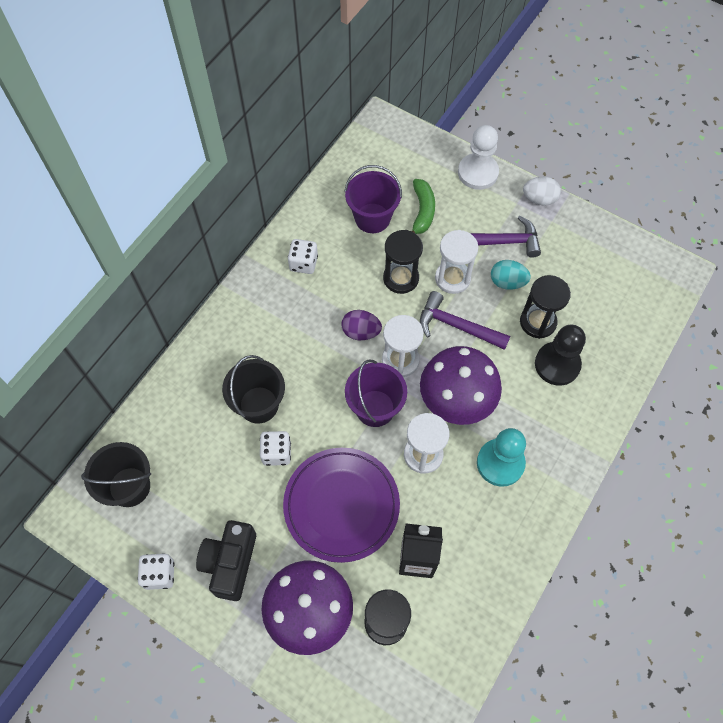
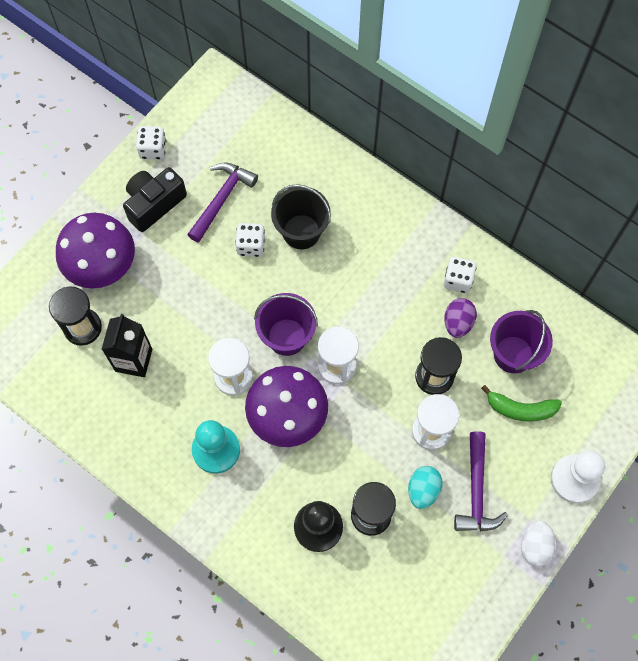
camera: 95 degrees right, 5 degrees up
(129, 487) = (233, 125): black bucket -> none
(230, 563) = (154, 204): black camera -> black camera turned 60 degrees counterclockwise
(341, 505) = (193, 299): purple plate -> none
(361, 332) = (372, 330): purple egg -> purple egg (458, 323)
(457, 326) = (372, 428): purple hammer -> purple hammer (221, 199)

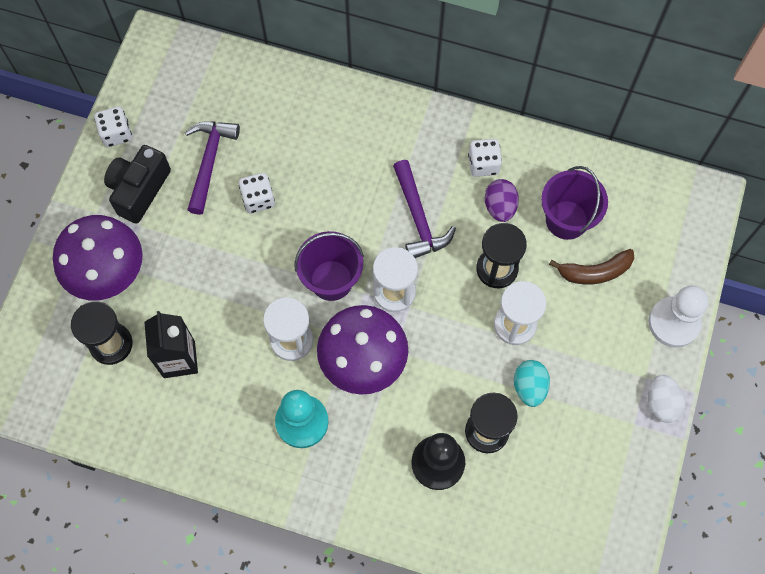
camera: 20 degrees left, 0 degrees up
(301, 232) = (305, 168): black bucket -> none
(476, 491) = (582, 369): purple hammer -> purple hammer (418, 217)
(520, 409) = (594, 272): green banana -> brown banana

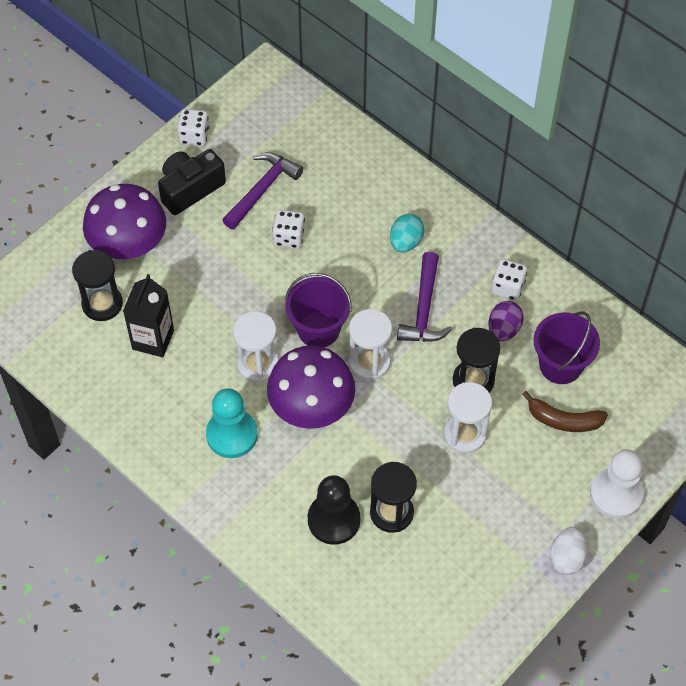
camera: 25 degrees right, 10 degrees down
(529, 387) = (450, 492): turquoise egg -> turquoise egg (406, 242)

